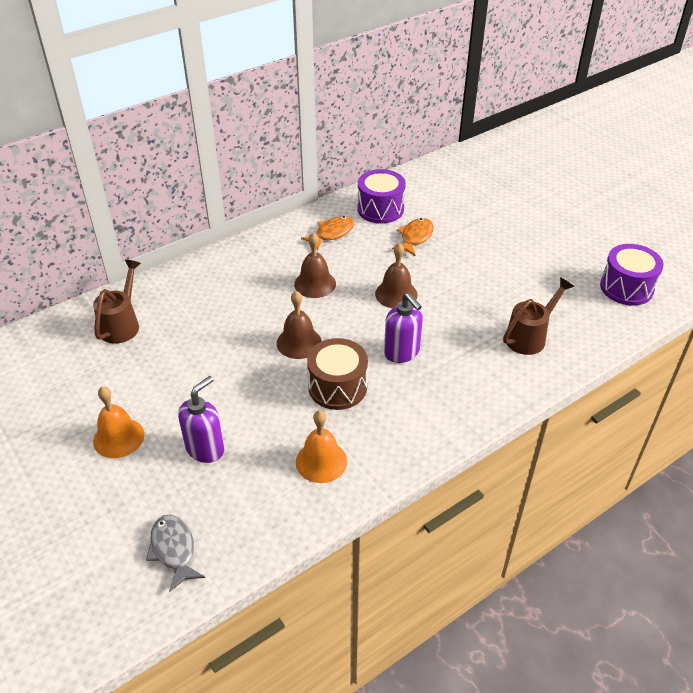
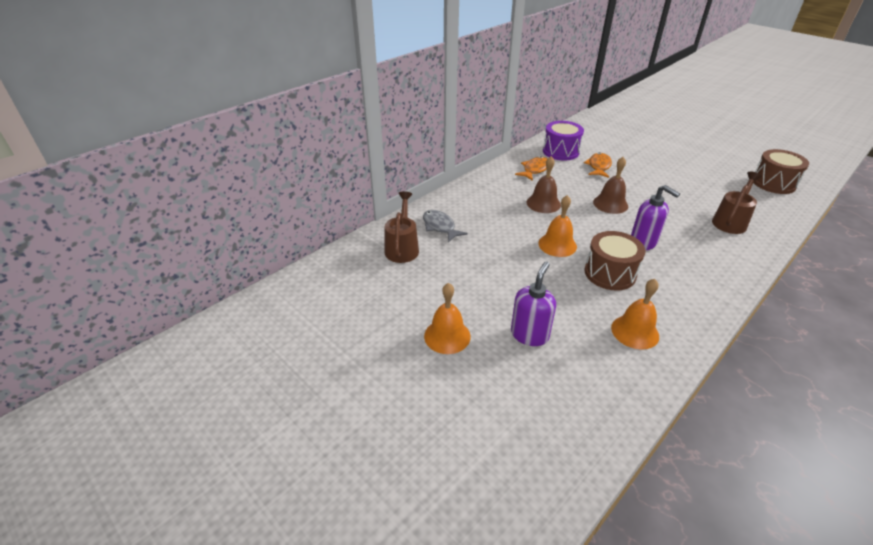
camera: 10 degrees left, 5 degrees down
(174, 550) = (552, 426): grey fish -> grey fish (440, 227)
(299, 342) = (557, 245): brown bell -> orange bell
(626, 287) = (773, 183): purple drum -> brown drum

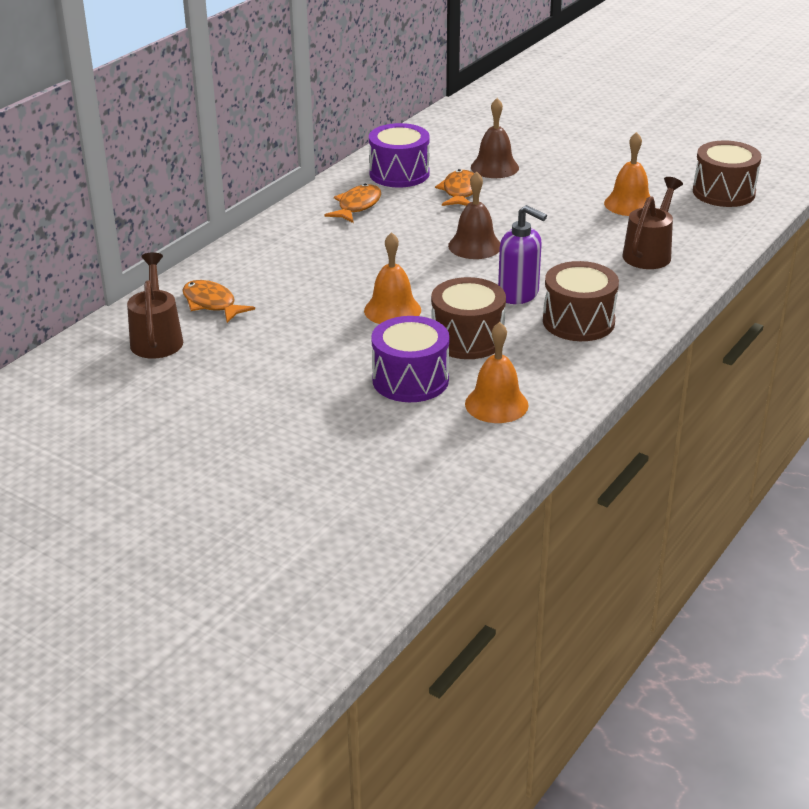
camera: 10 degrees left, 5 degrees down
(440, 227) = (212, 304): grey fish -> orange fish
(447, 336) = (238, 438): orange bell -> orange bell (629, 204)
(529, 334) = (353, 424): purple soap dispenser -> none
(543, 203) = (371, 255): brown bell -> brown bell (494, 167)
(570, 302) = (410, 380): none -> purple drum
(688, 269) = (578, 321): none -> brown drum

